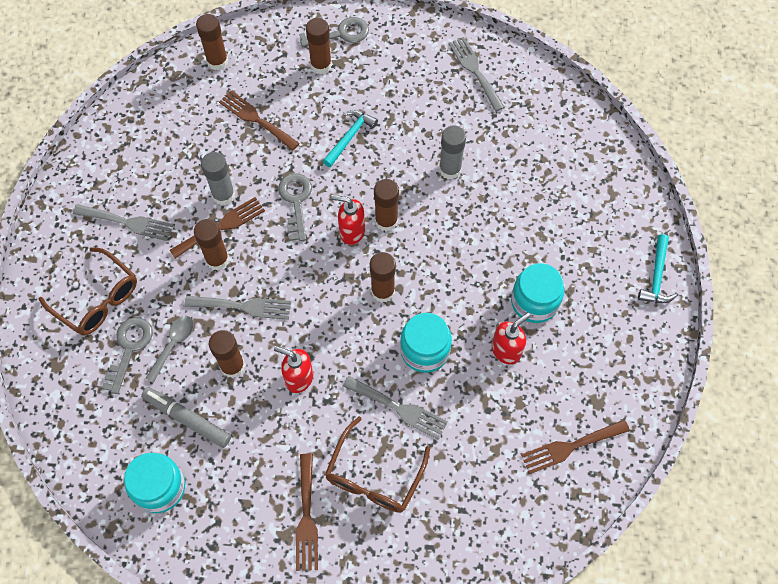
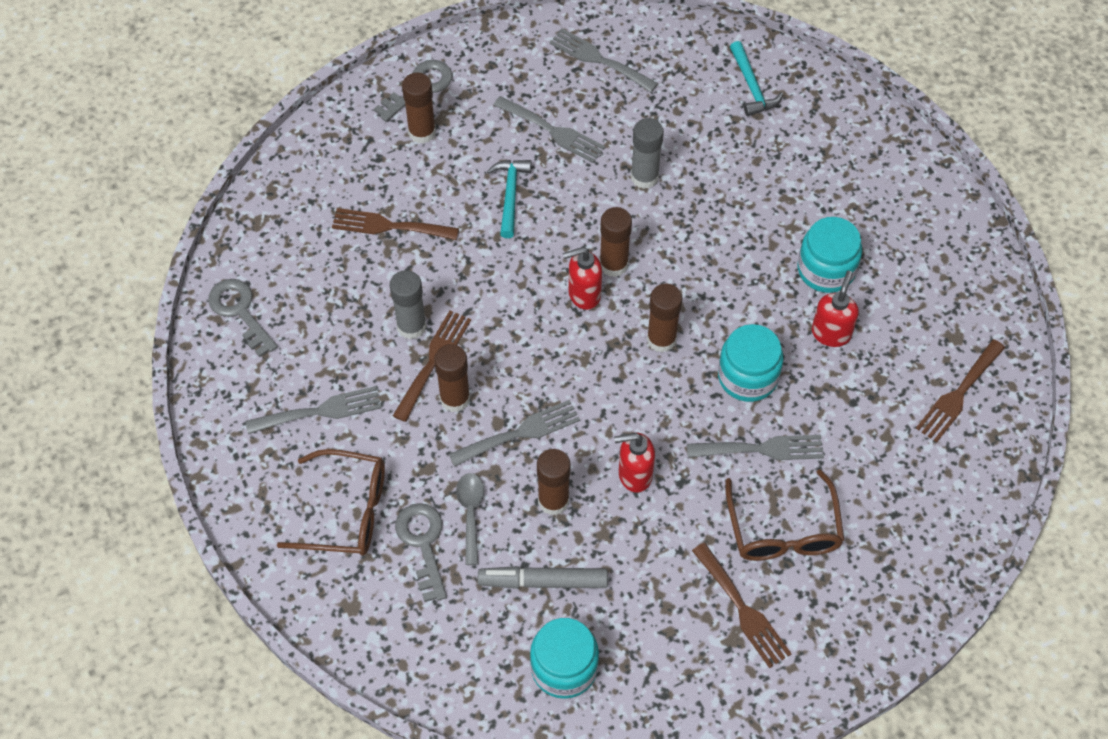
camera: 30 degrees left, 5 degrees down
(217, 61) = (297, 184): brown glue stick -> none
(296, 201) = (499, 293): grey key -> grey key (240, 312)
(409, 107) = (553, 131): none -> grey fork
(656, 276) = (929, 182): turquoise hammer -> turquoise hammer (752, 86)

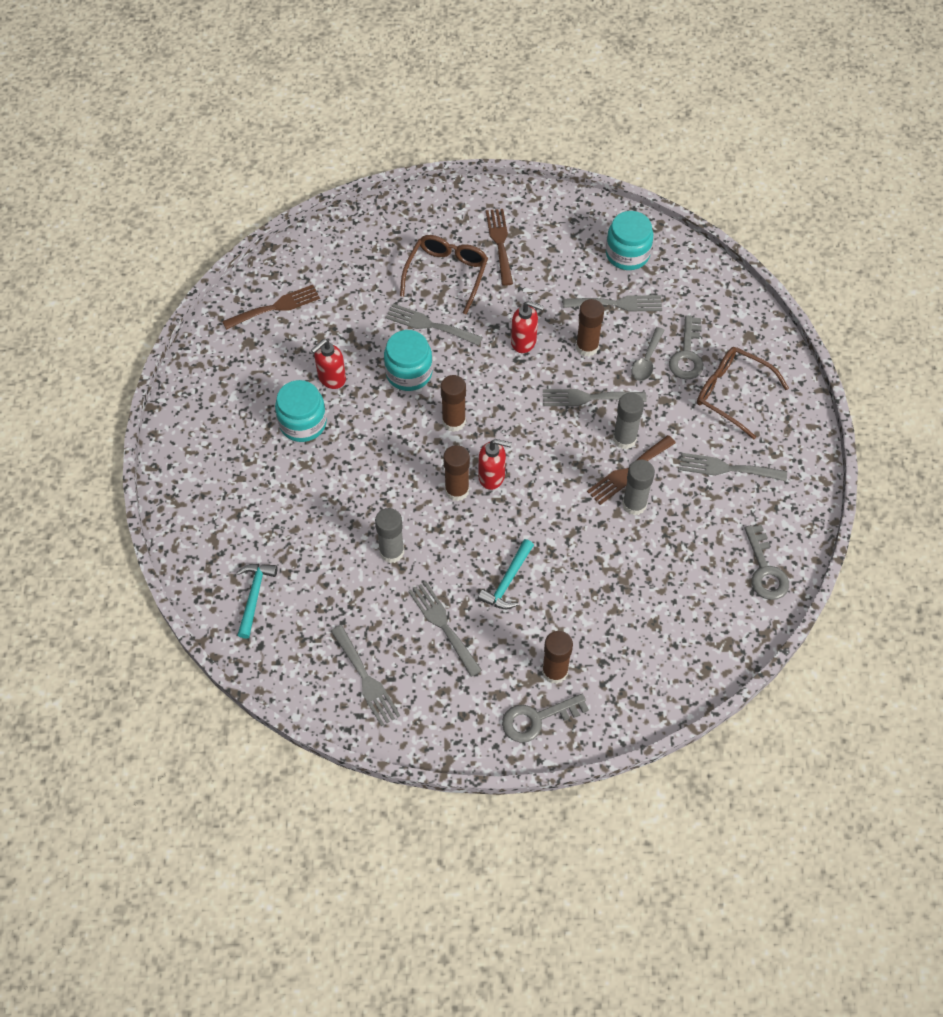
camera: 155 degrees left, 0 degrees up
(389, 226) = (618, 595): brown fork -> none
(455, 399) = (624, 439): brown glue stick -> grey glue stick
(543, 581) = (617, 304): grey marker -> grey fork

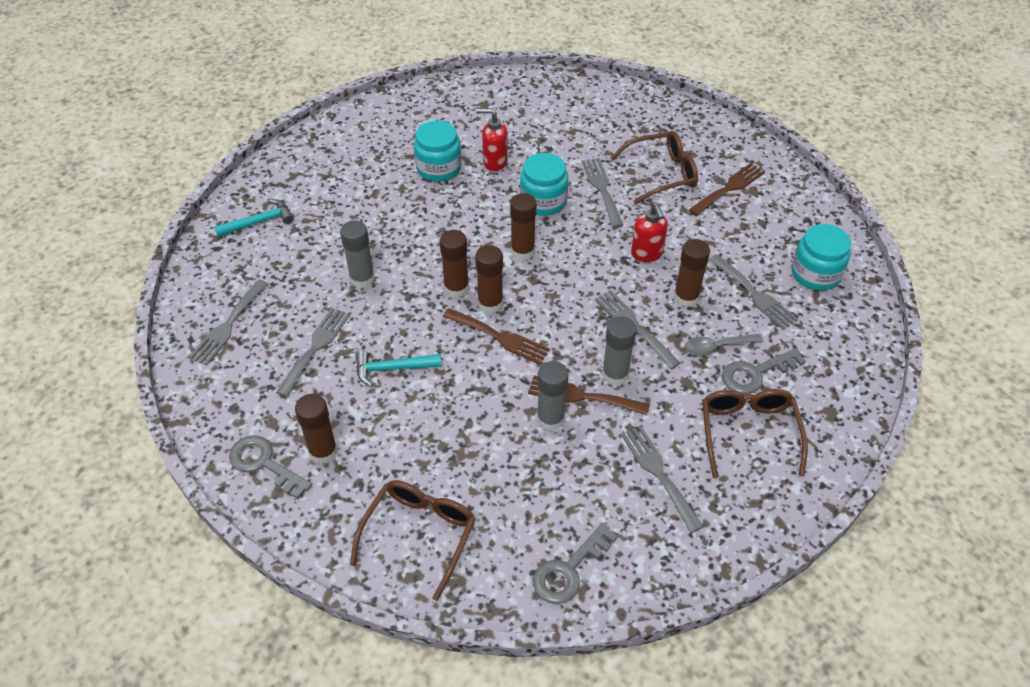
camera: 55 degrees right, 10 degrees down
(276, 307) = (529, 101): brown fork -> brown fork (500, 337)
(492, 477) = (490, 303): red soap dispenser -> brown glue stick
(675, 645) = (419, 534): none -> brown glasses

